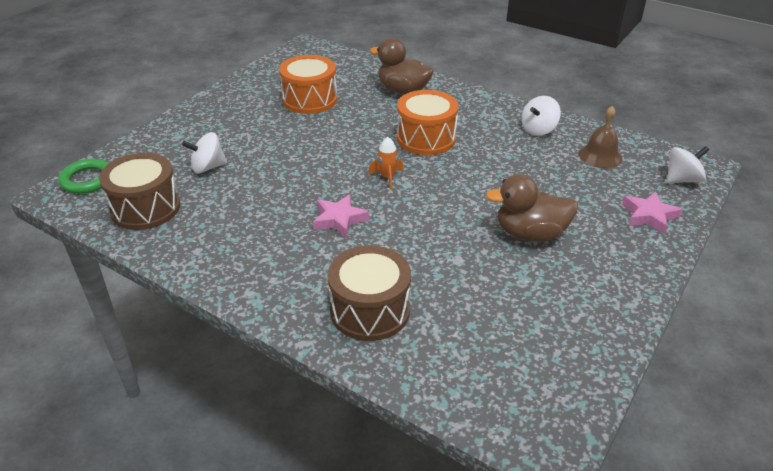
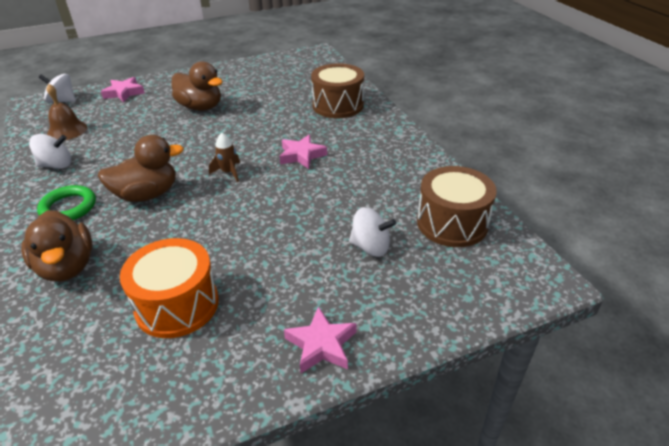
camera: 145 degrees left, 0 degrees up
(87, 180) = (509, 285): green ring -> green ring (68, 207)
(205, 113) = (321, 345): none -> pink star
(387, 177) = (228, 172): orange rocket -> brown rocket
(426, 138) = (147, 195): orange drum -> brown duck

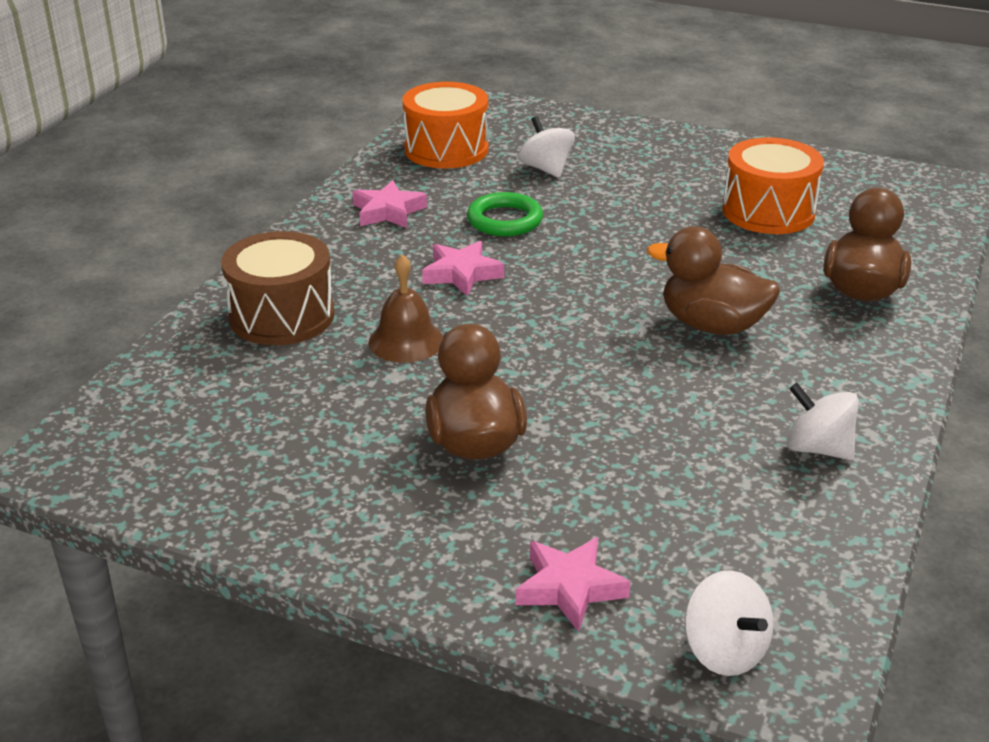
camera: 135 degrees left, 5 degrees down
(67, 130) = (761, 530): brown bell -> brown bell (406, 341)
(68, 207) = (829, 361): green ring -> green ring (505, 220)
(228, 172) = (579, 300): brown rocket -> none
(321, 345) = (677, 144): pink star -> pink star (388, 211)
(452, 223) = (446, 149): brown drum -> orange drum

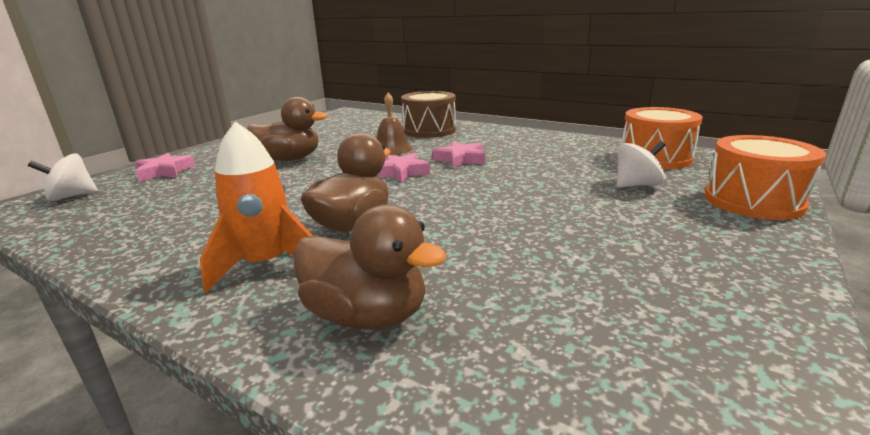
camera: 100 degrees right, 10 degrees down
(388, 211) = (546, 145): pink star -> pink star (401, 172)
(505, 220) = (536, 170): green ring -> none
(768, 211) = (573, 283): orange drum -> orange drum (753, 201)
(817, 448) = (164, 243): white spinning top -> none
(820, 358) = (266, 264): none -> orange rocket

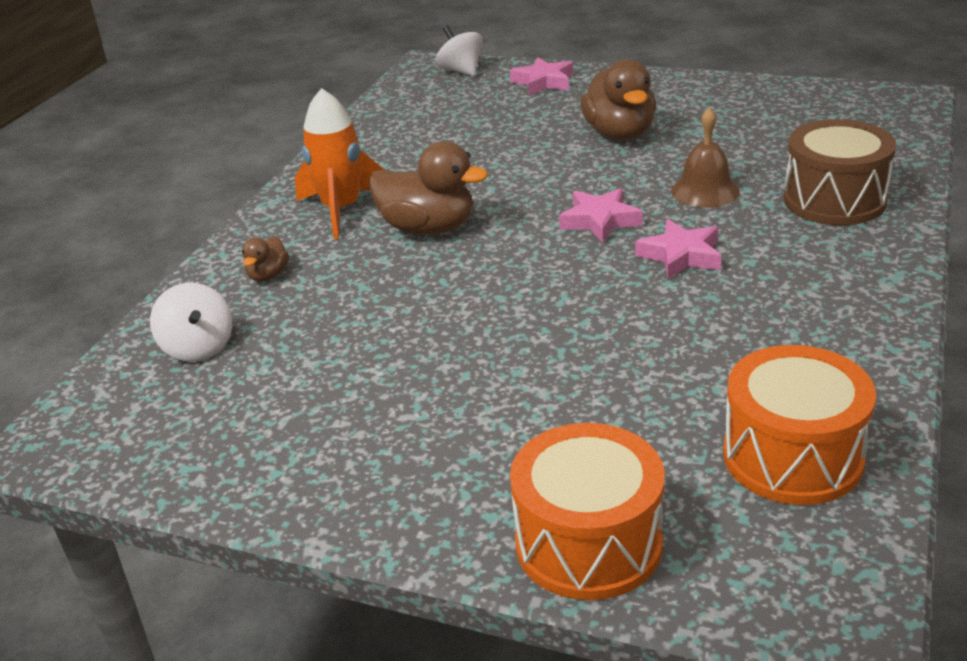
camera: 80 degrees right, 10 degrees up
(367, 315) = (268, 276): brown duck -> brown duck, size x0.50
(636, 185) = (622, 425): white spinning top -> white spinning top (198, 347)

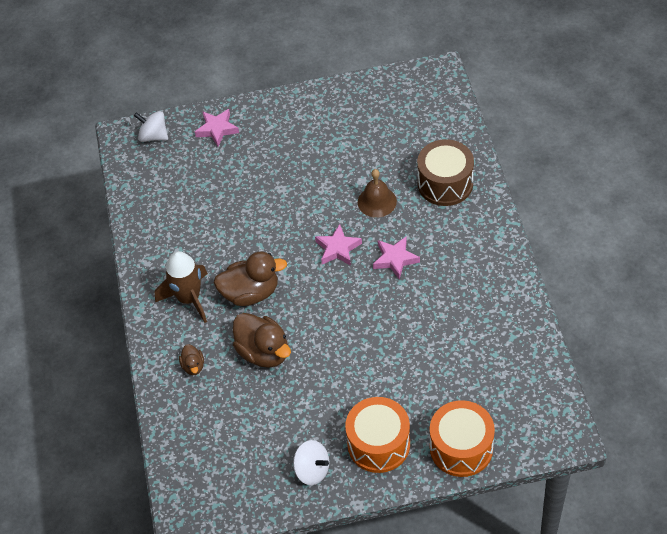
camera: 30 degrees left, 20 degrees up
(198, 347) = (203, 430): white spinning top -> white spinning top (312, 470)
(342, 210) = (189, 298): orange rocket -> brown rocket
(619, 134) = (299, 167): brown duck -> brown duck (264, 352)
(792, 456) = (512, 366): orange drum -> orange drum (378, 444)

